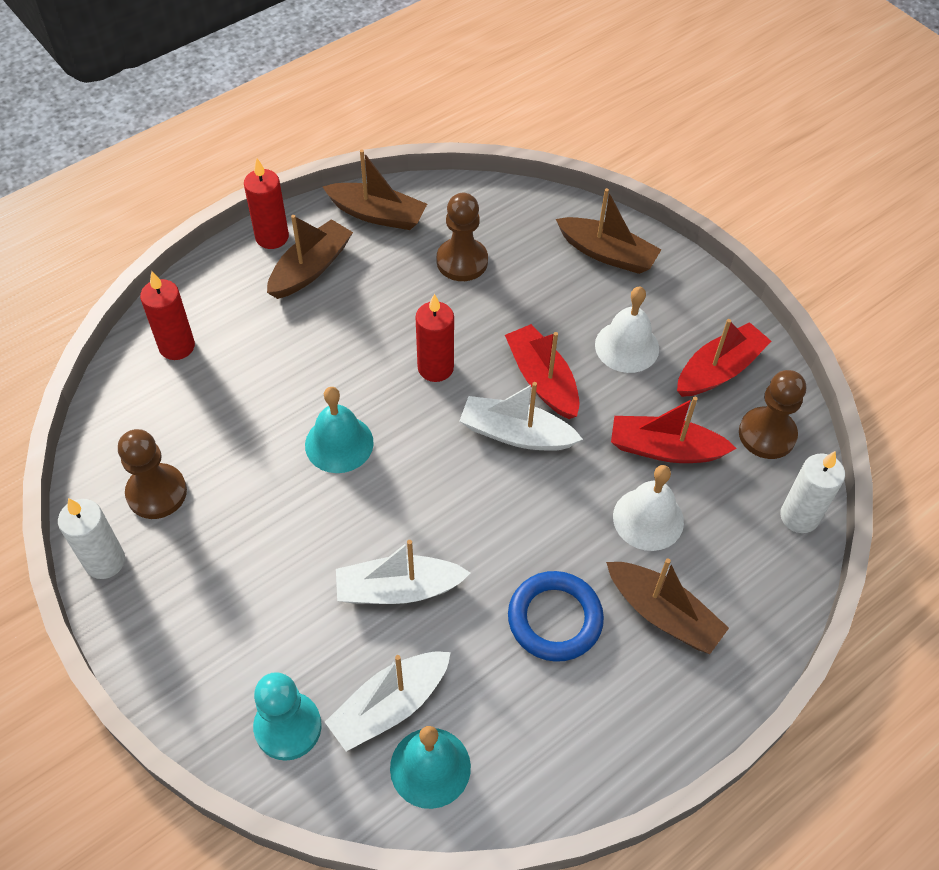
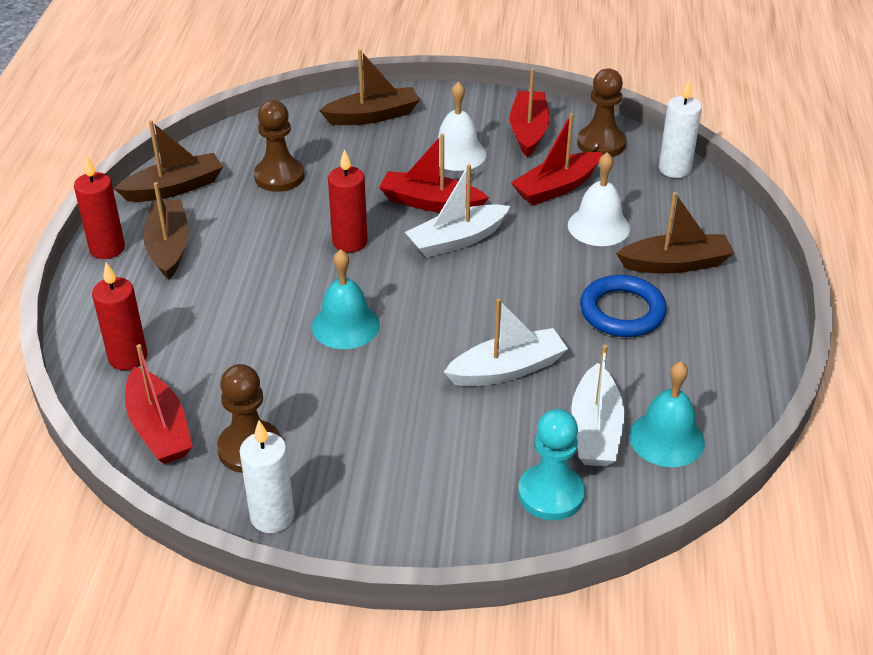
camera: 45 degrees left, 15 degrees down
(127, 424) = (159, 428): none -> red boat
(398, 589) = (507, 369): white boat -> white boat turned 150 degrees counterclockwise

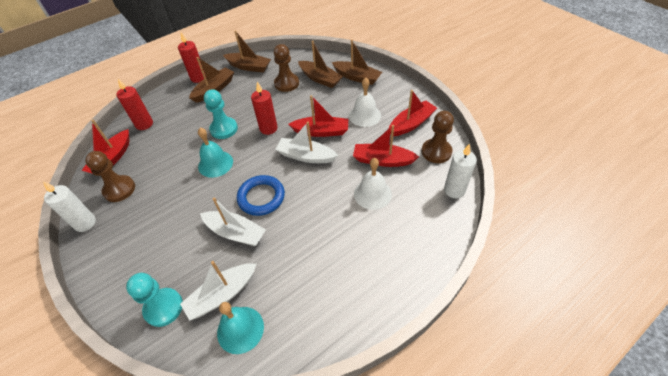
camera: 50 degrees right, 10 degrees up
(281, 282) = (224, 129): none -> turquoise pawn
(430, 203) = (321, 131): red boat -> red boat turned 120 degrees clockwise
(622, 311) = (319, 246): blue ring -> blue ring (261, 197)
(675, 264) = (379, 242): brown boat -> brown boat (320, 79)

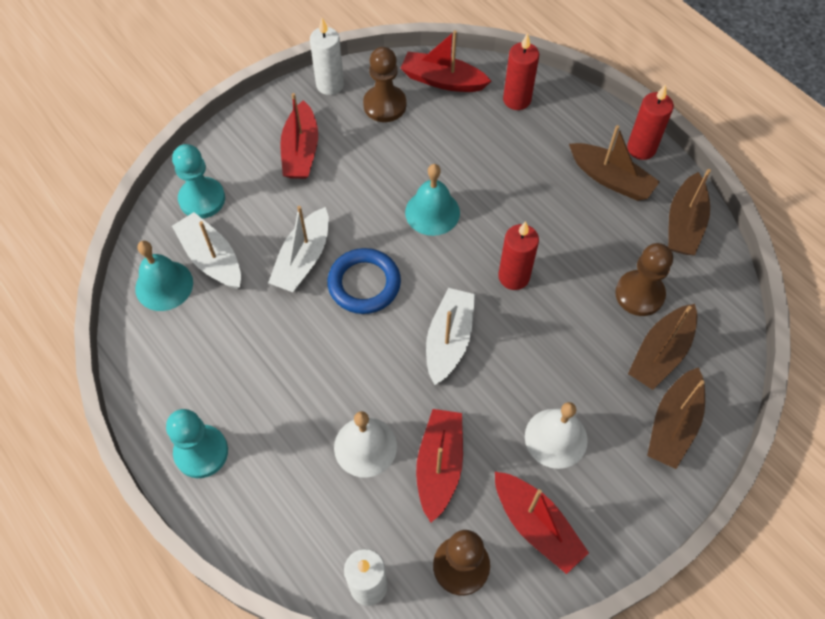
camera: 85 degrees right, 10 degrees up
(224, 129) = (510, 210): turquoise pawn -> turquoise pawn (201, 452)
(321, 131) = (509, 362): red boat -> red boat (301, 151)

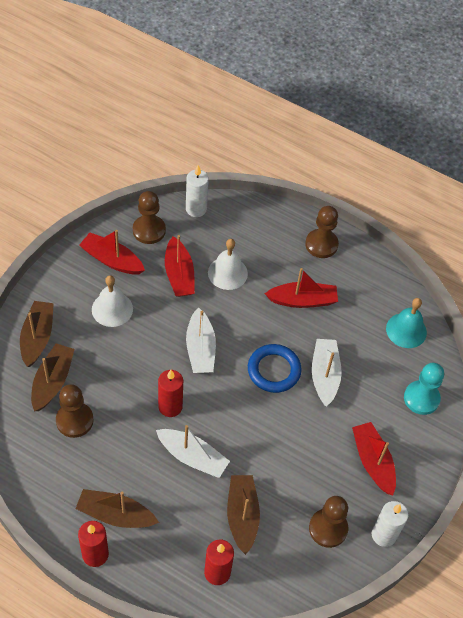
camera: 155 degrees right, 5 degrees down
(201, 452) = (321, 244): turquoise pawn -> brown pawn
(211, 258) = (387, 357): white boat -> white boat (192, 457)
(432, 212) = (248, 440): turquoise bell -> none
(442, 80) = (290, 572): red boat -> red boat (302, 300)
(684, 224) = (48, 490): brown boat -> brown boat (242, 515)

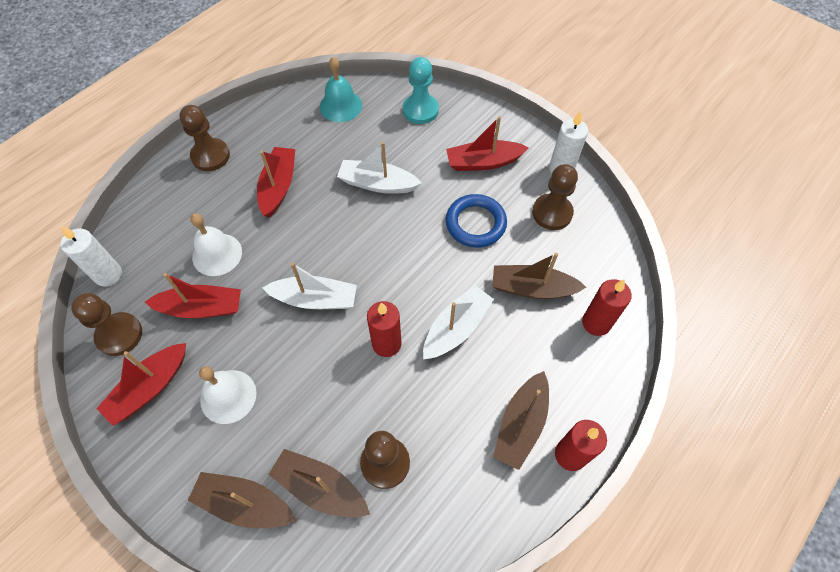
camera: 75 degrees left, 5 degrees up
(274, 370) = (361, 229): blue ring -> blue ring (475, 223)

